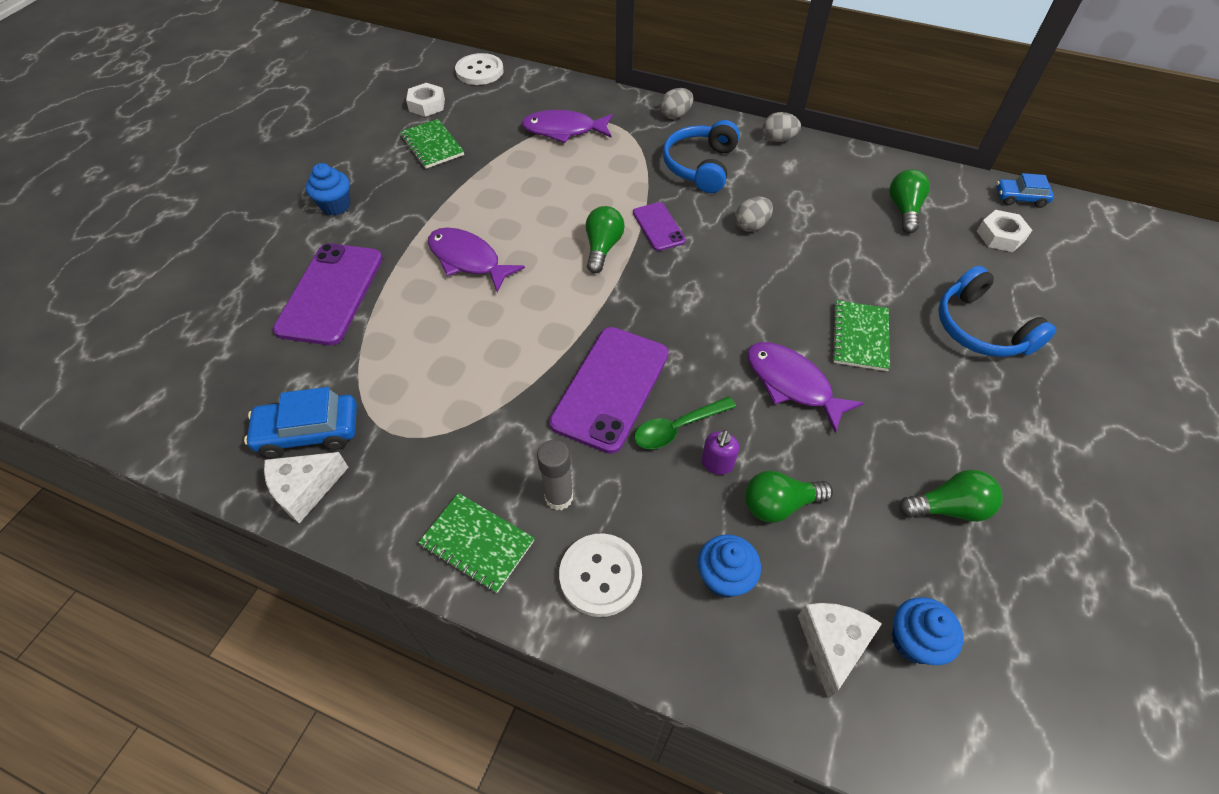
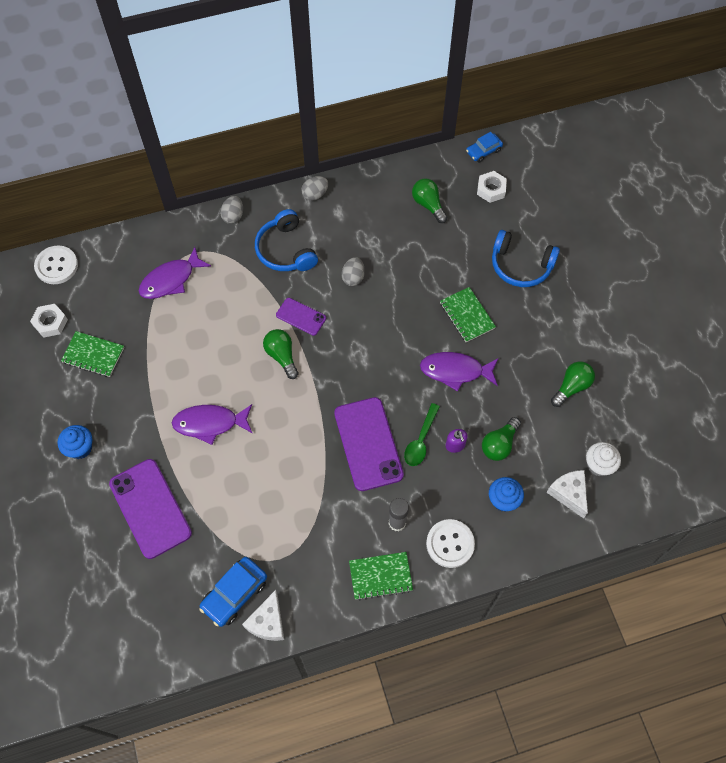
camera: 40 degrees left, 10 degrees up
(913, 641) = (598, 465): blue cupcake -> white cupcake

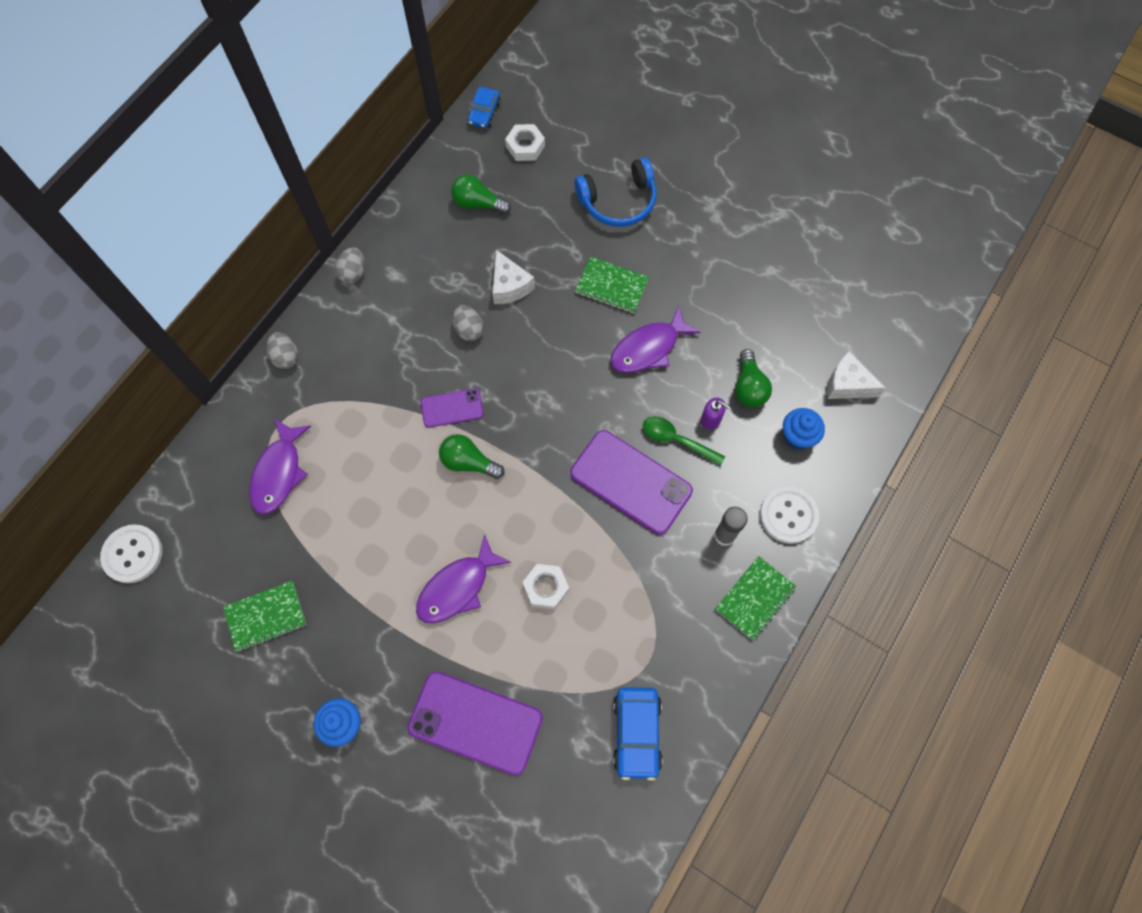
camera: 40 degrees left, 5 degrees up
(50, 323) = (184, 620): white nut -> white nut (546, 588)
(268, 622) = (692, 732): white cheese -> white cheese (509, 286)
(285, 250) = (374, 352): blue headphones -> none
(421, 440) = (676, 440): green spoon -> green spoon turned 135 degrees clockwise
(571, 387) = (764, 283): green light bulb -> none
(598, 465) = (849, 338): white cupcake -> none

